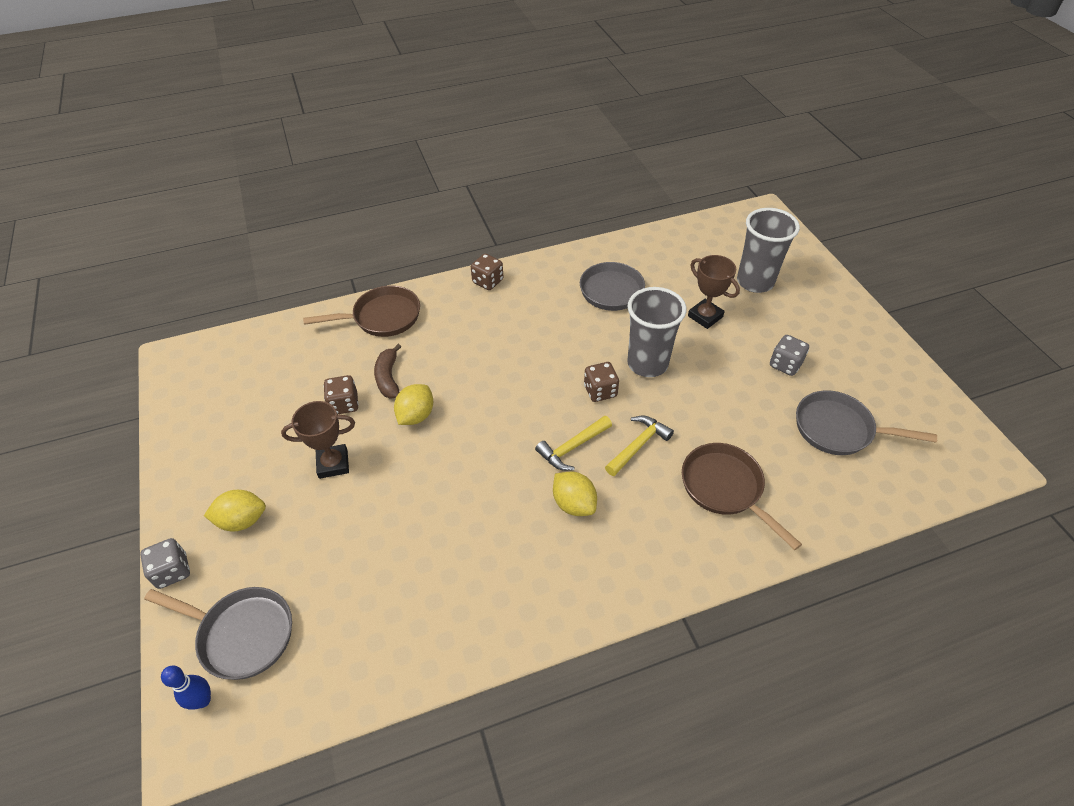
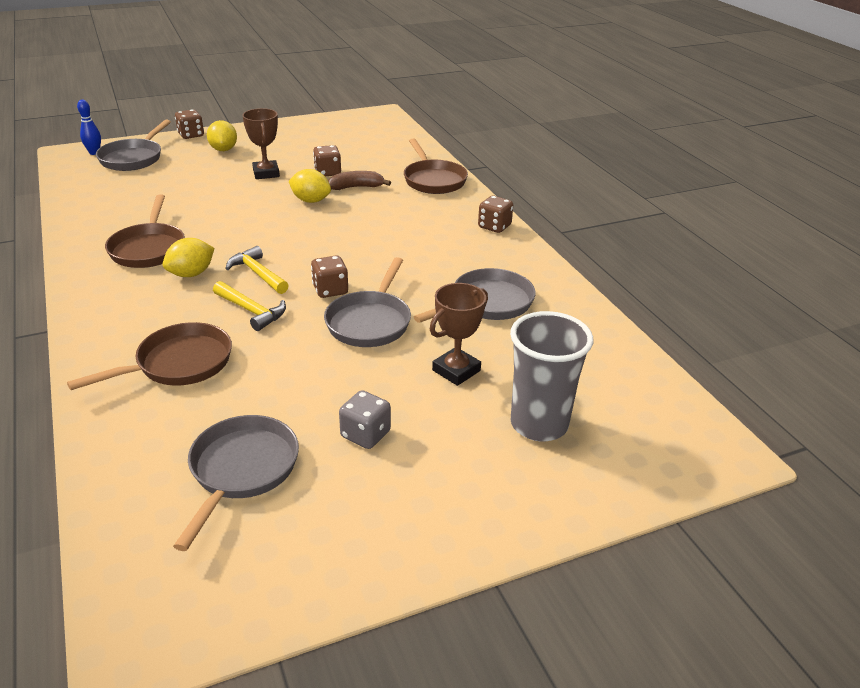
camera: 85 degrees right, 15 degrees down
(172, 571) = (191, 135): grey dice -> brown dice
(518, 555) = (148, 248): none -> brown pan
(647, 364) = (370, 321): grey cup -> grey pan

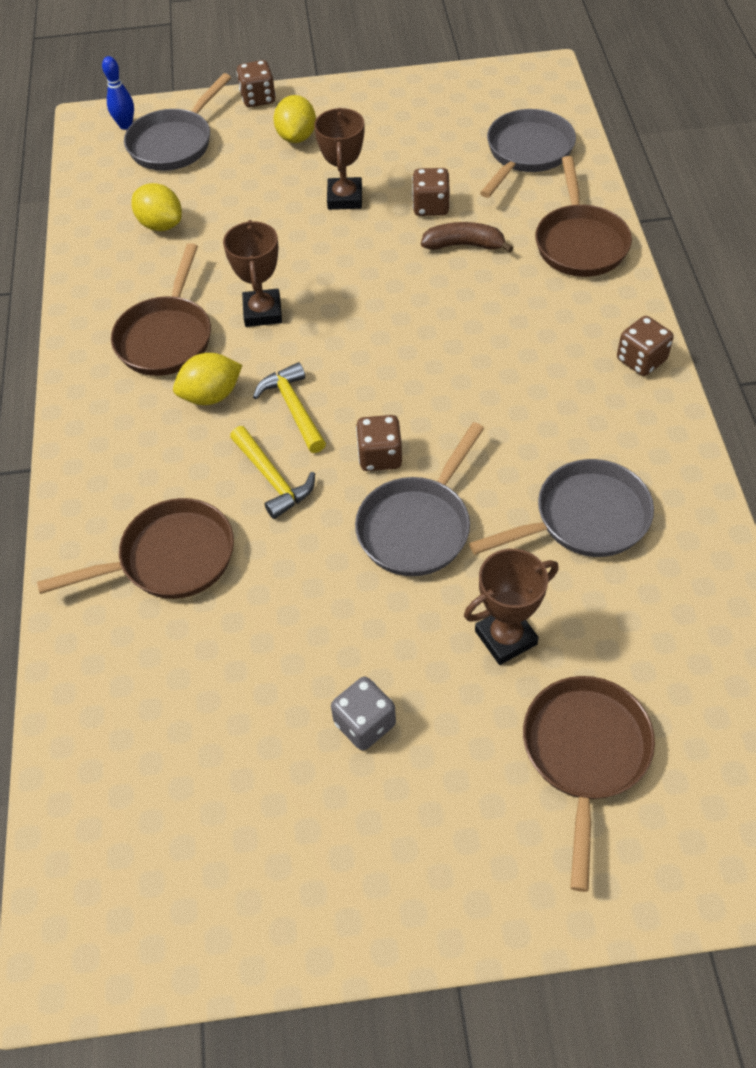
camera: 20 degrees right, 20 degrees up
(221, 230) = (263, 312): none -> brown trophy
(241, 471) = (211, 749): grey pan -> grey pan (526, 153)
(311, 201) = (394, 267): yellow lemon -> yellow lemon (161, 224)
(539, 424) = (585, 754): grey cup -> brown pan

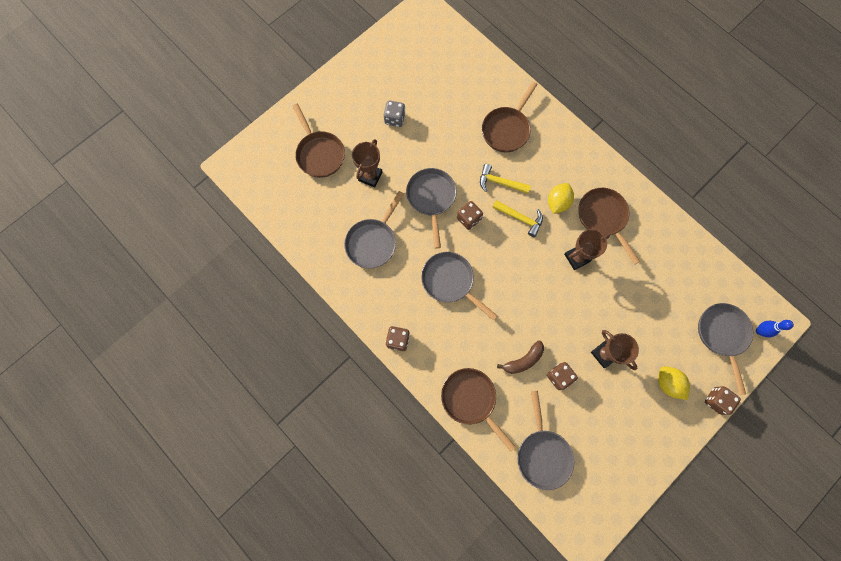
camera: 140 degrees right, 20 degrees up
(161, 224) = (671, 277): yellow lemon -> none
(263, 312) = (577, 258): brown trophy -> brown trophy turned 75 degrees counterclockwise
(491, 387) = (450, 282): none -> grey pan

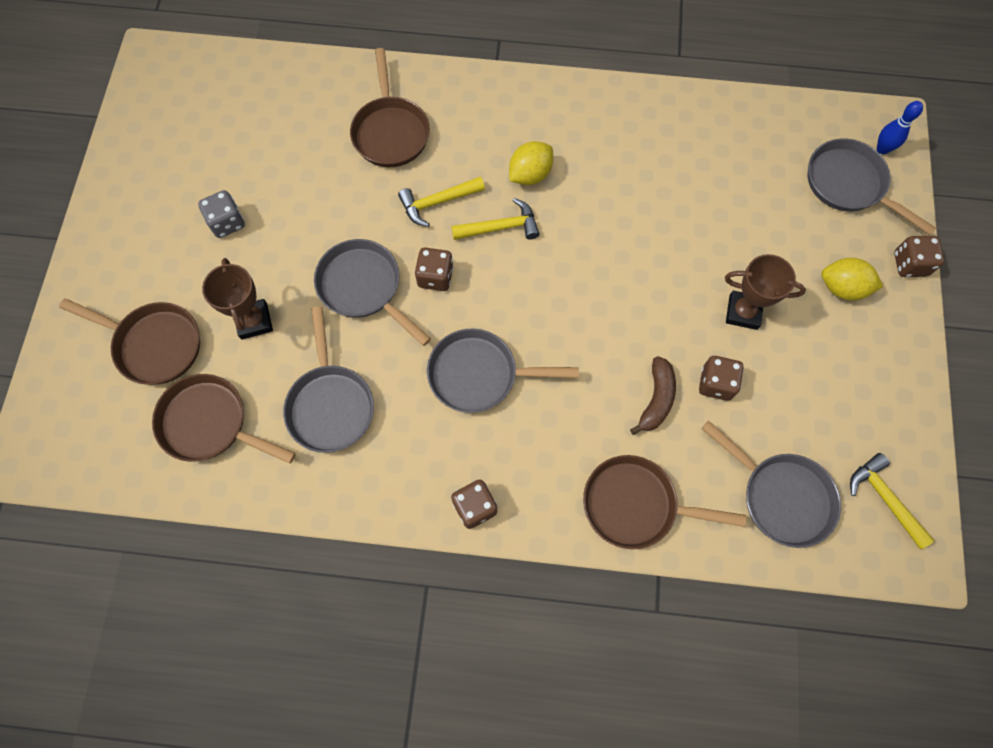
camera: 40 degrees left, 5 degrees down
(557, 202) = (530, 174): yellow lemon -> yellow lemon turned 60 degrees clockwise
(577, 258) = (611, 222): brown trophy -> none
(593, 497) = (884, 498): none -> yellow hammer
(603, 218) = (600, 152): brown pan -> brown pan (210, 424)

